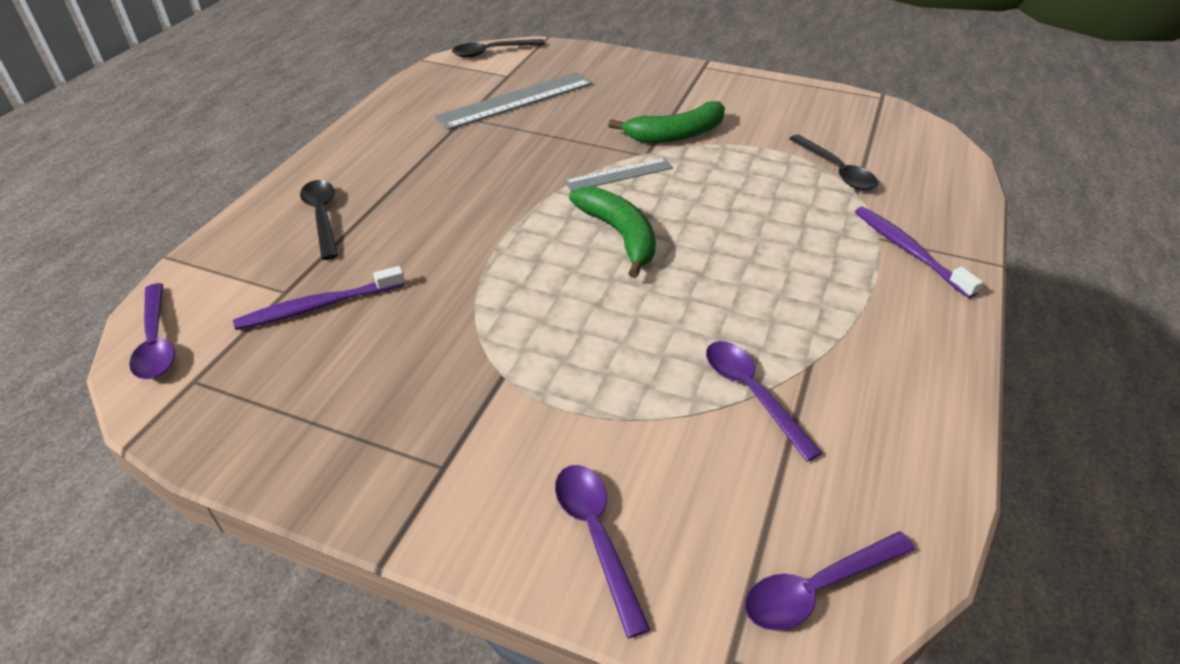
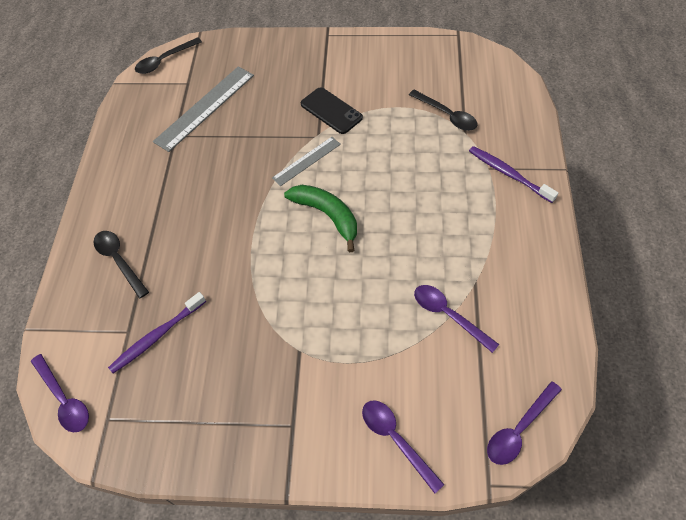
camera: 15 degrees left, 15 degrees up
(676, 134) = (331, 111): green banana -> black phone

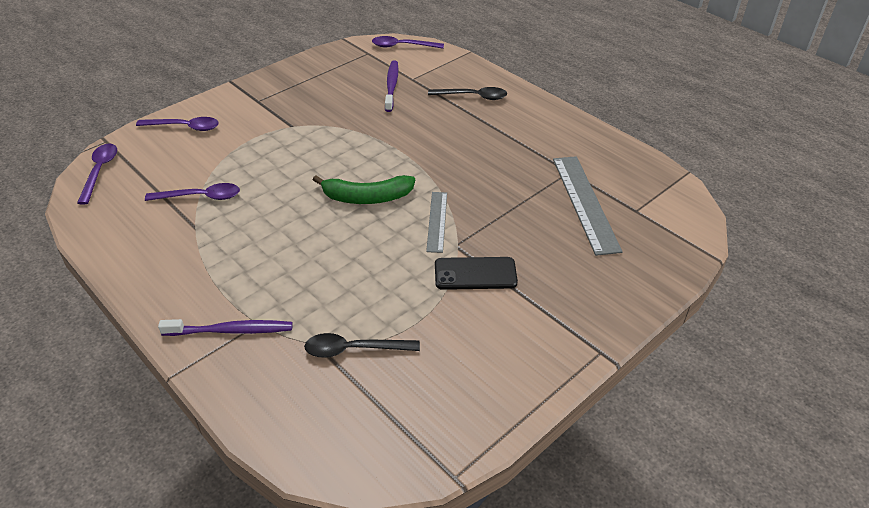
camera: 130 degrees right, 15 degrees down
(164, 60) = (691, 213): black spoon -> none

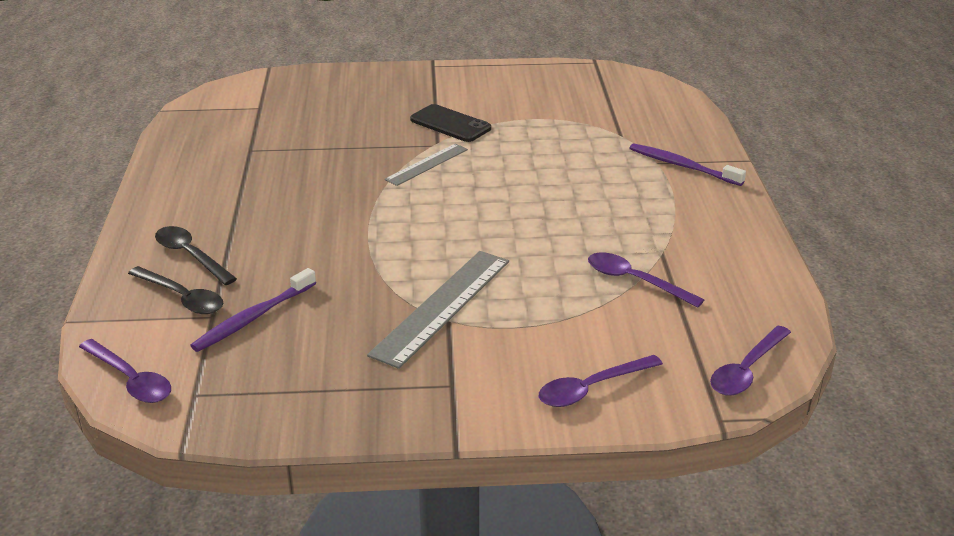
camera: 140 degrees left, 10 degrees down
(184, 127) = (591, 388): purple spoon -> purple spoon turned 75 degrees counterclockwise
(354, 349) = (596, 123): black spoon -> black spoon (182, 298)
(367, 197) = (462, 207): green banana -> none
(585, 203) = (286, 126): grey ruler -> grey ruler (442, 306)

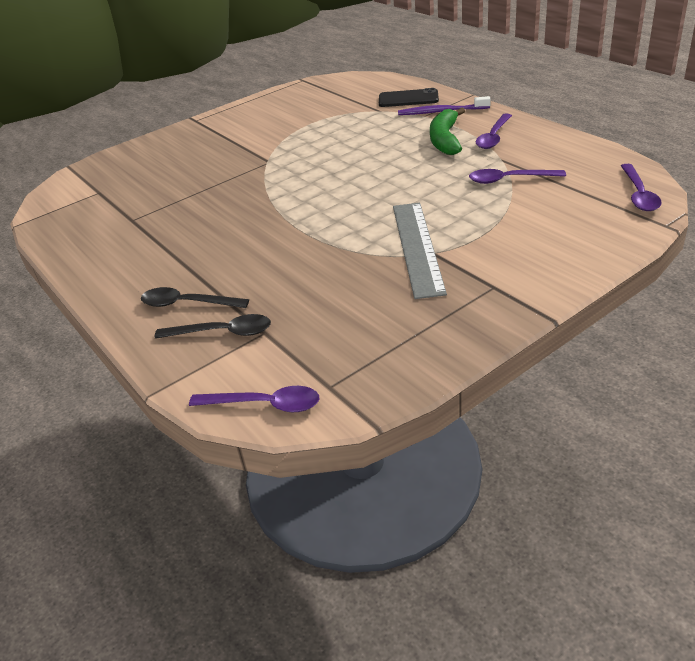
camera: 30 degrees left, 5 degrees up
(253, 317) = (298, 317): purple toothbrush -> none
(427, 164) = (279, 175): grey ruler -> none
(450, 124) = (260, 147): black phone -> black phone (408, 99)
(591, 388) = (575, 245): purple spoon -> purple spoon (493, 137)
(638, 202) = (445, 139): none -> green banana

